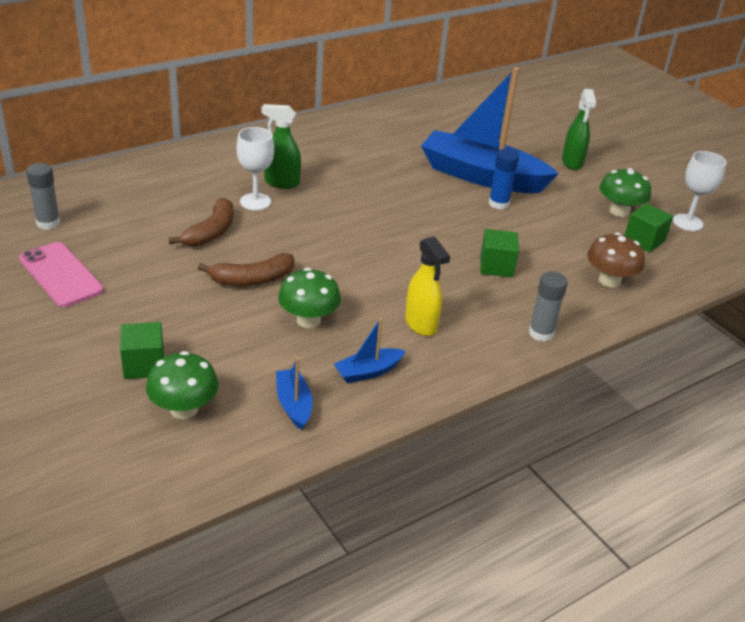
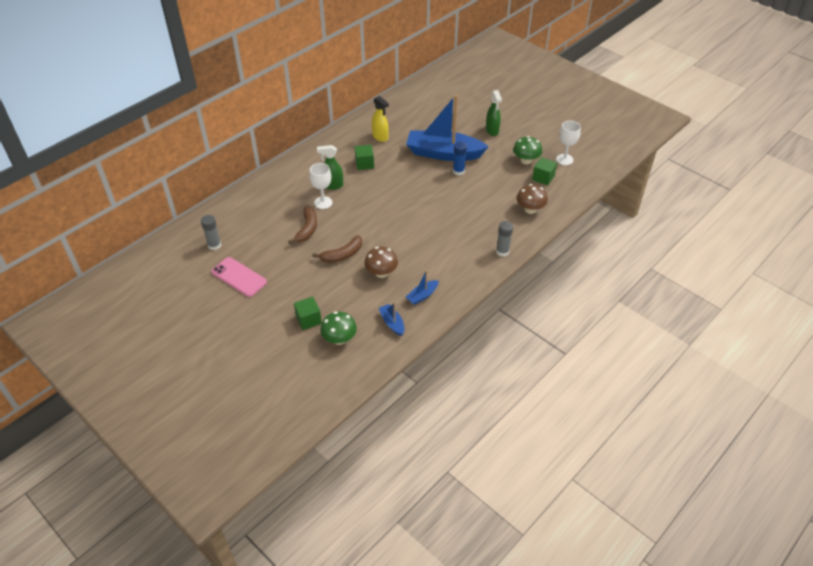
camera: 10 degrees left, 10 degrees up
(308, 320) = (381, 273): green mushroom -> brown mushroom
(421, 324) = (440, 261): yellow spray bottle -> yellow spray bottle (380, 137)
(496, 266) = (468, 214): green cube -> green cube (364, 164)

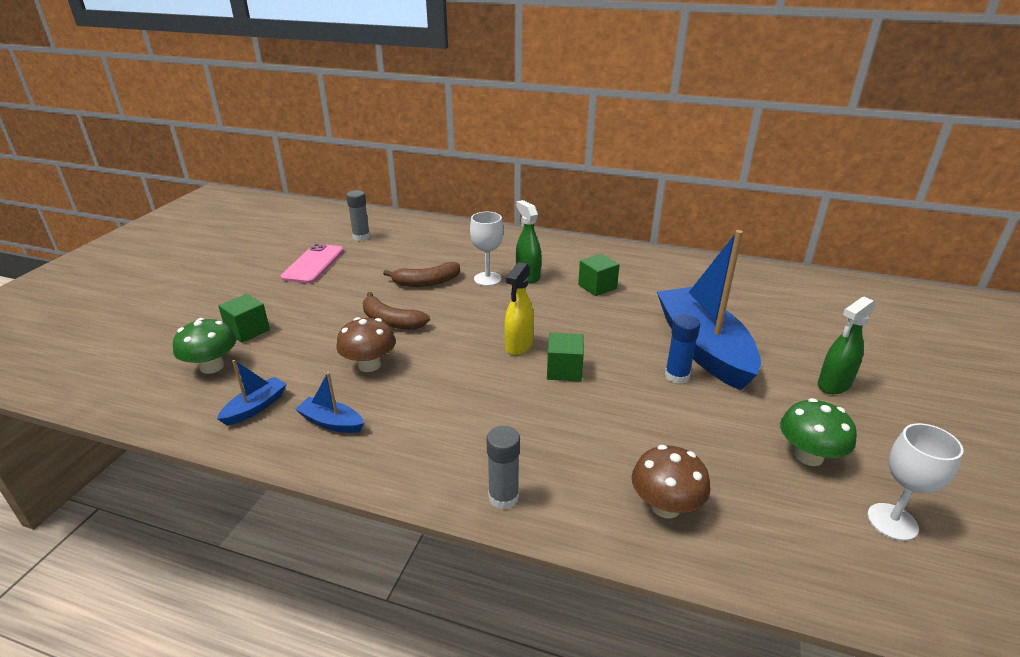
camera: 65 degrees right, 15 degrees down
(380, 137) = (669, 283): yellow spray bottle -> yellow spray bottle (518, 346)
(543, 178) = (787, 500): green cube -> green cube (564, 370)

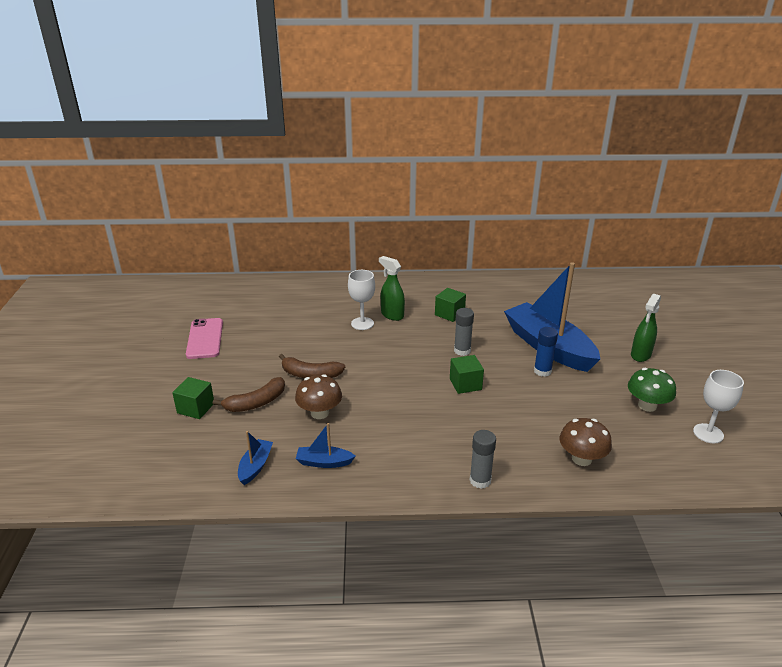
camera: 20 degrees left, 0 degrees up
(212, 366) = (190, 444): green mushroom -> none
(361, 237) = (228, 305): grey glue stick -> grey glue stick (462, 351)
(426, 282) = (315, 336): brown banana -> brown banana (256, 403)
(518, 346) = (422, 373): yellow spray bottle -> none

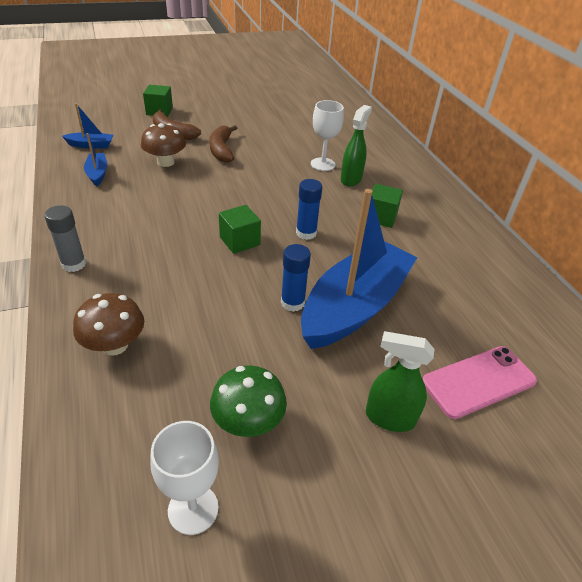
camera: 70 degrees right, 10 degrees up
(205, 338) = (254, 98): pink phone -> pink phone (478, 381)
(462, 351) = (306, 233): grey glue stick -> blue glue stick

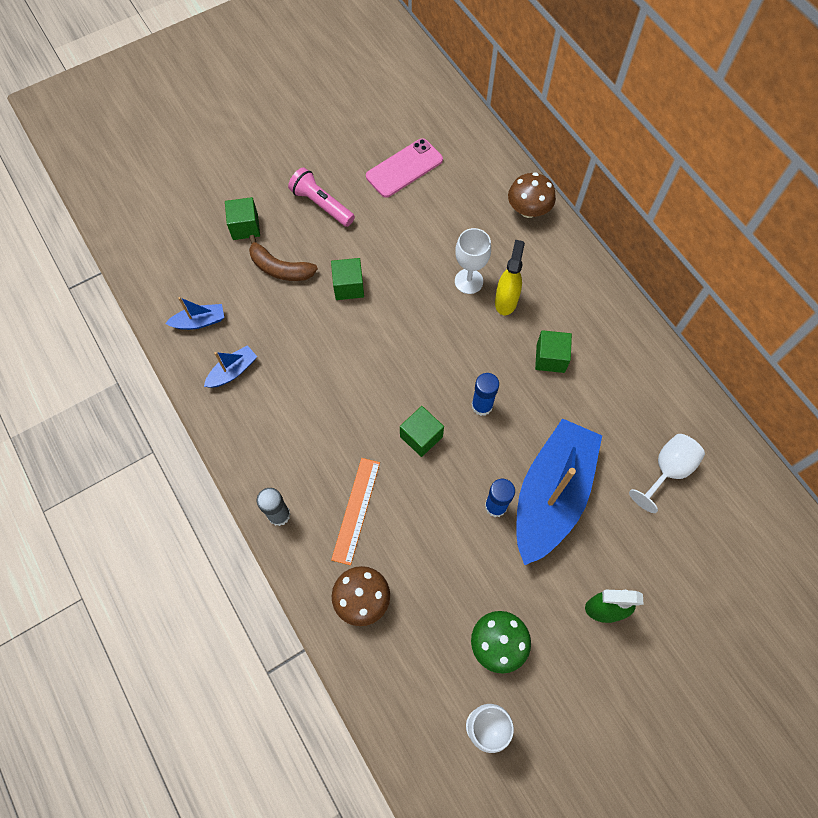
camera: 10 degrees left, 25 degrees up
(97, 174) = (232, 371): blue boat -> blue boat turned 75 degrees clockwise
(150, 276) = (356, 510): none -> orange ruler
(165, 162) = (296, 329): brown mushroom -> brown mushroom (528, 210)
(222, 150) = (348, 286): brown banana -> green cube
(223, 111) = (321, 205): none -> pink flashlight
(351, 179) = (506, 301): green spray bottle -> yellow spray bottle
(478, 381) = (669, 552): pink phone -> pink phone (404, 168)
(484, 313) = (667, 470): none -> white goblet

